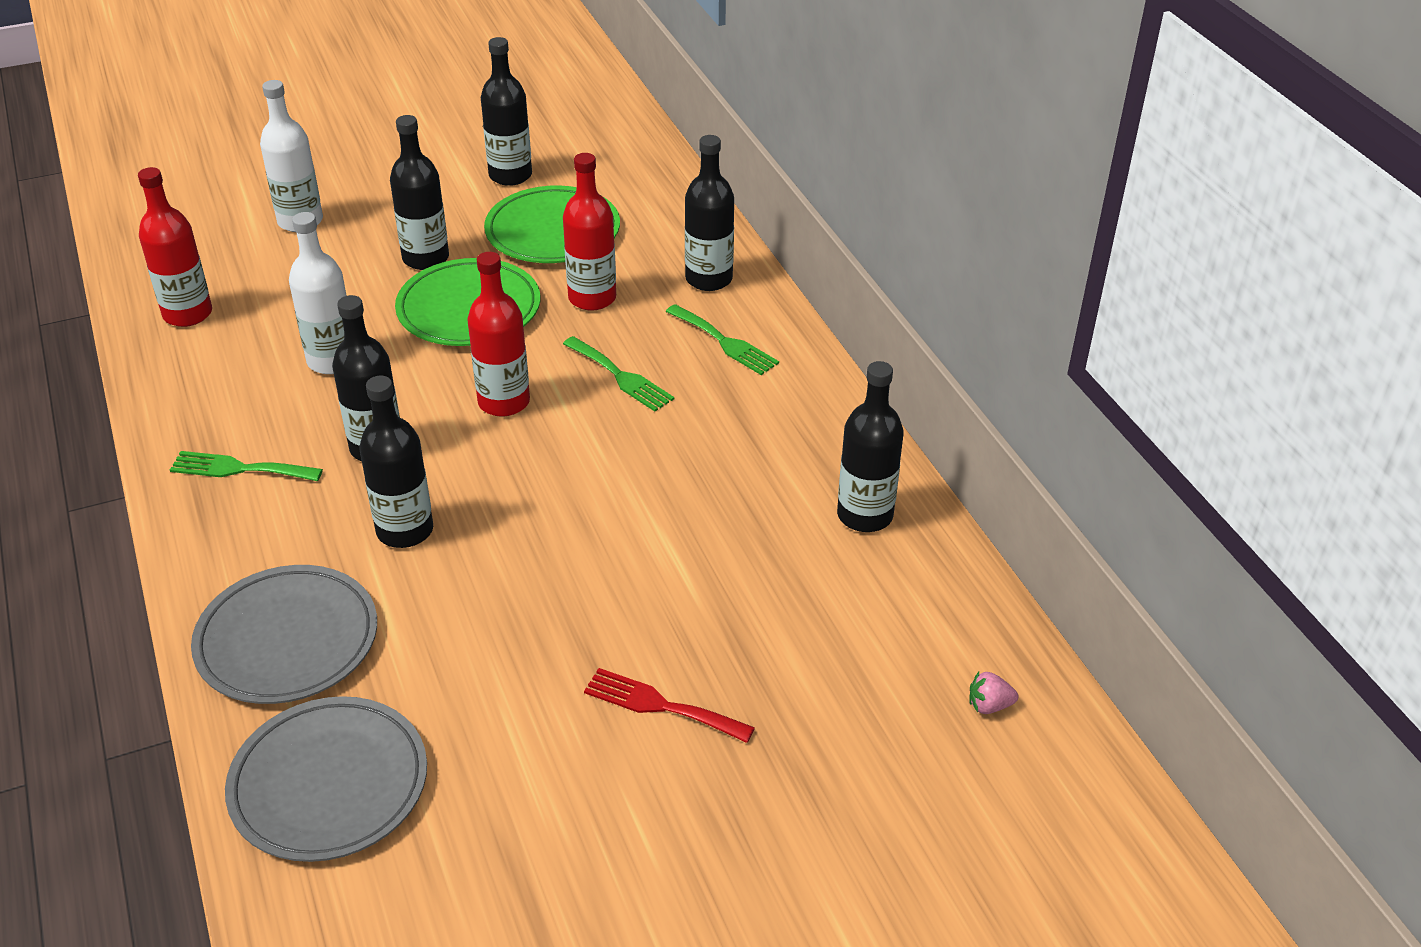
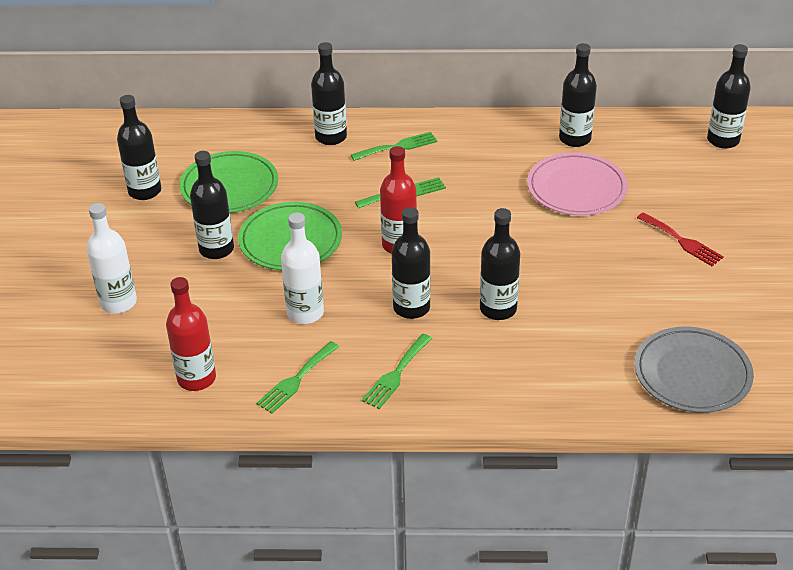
camera: 65 degrees left, 0 degrees up
(205, 389) = (296, 380): none -> green fork
(287, 640) = (571, 374): grey plate -> none
(592, 298) = (317, 187): red bottle -> none
(661, 705) = (682, 241): red fork -> red fork turned 90 degrees counterclockwise
(732, 547) = (576, 189): none -> pink plate
(989, 705) = (723, 140): pink strawberry -> black bottle

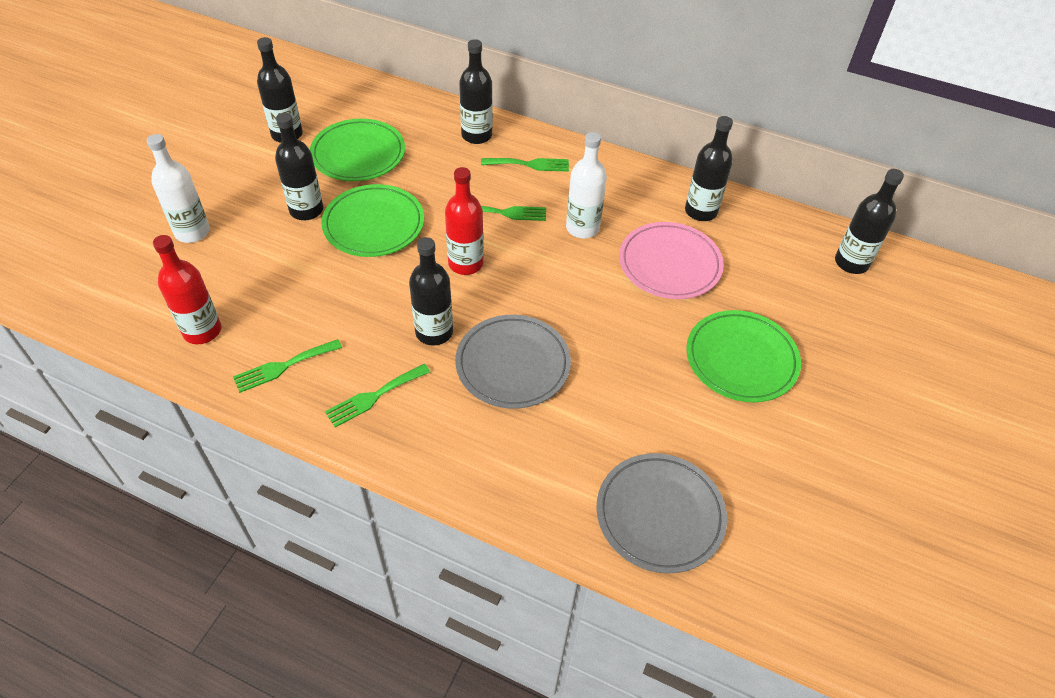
camera: 20 degrees right, 10 degrees up
(305, 313) = (337, 301): white bottle -> white bottle (582, 228)
(498, 309) = (513, 364): black bottle -> grey plate
(682, 241) = (741, 359): red fork -> green plate

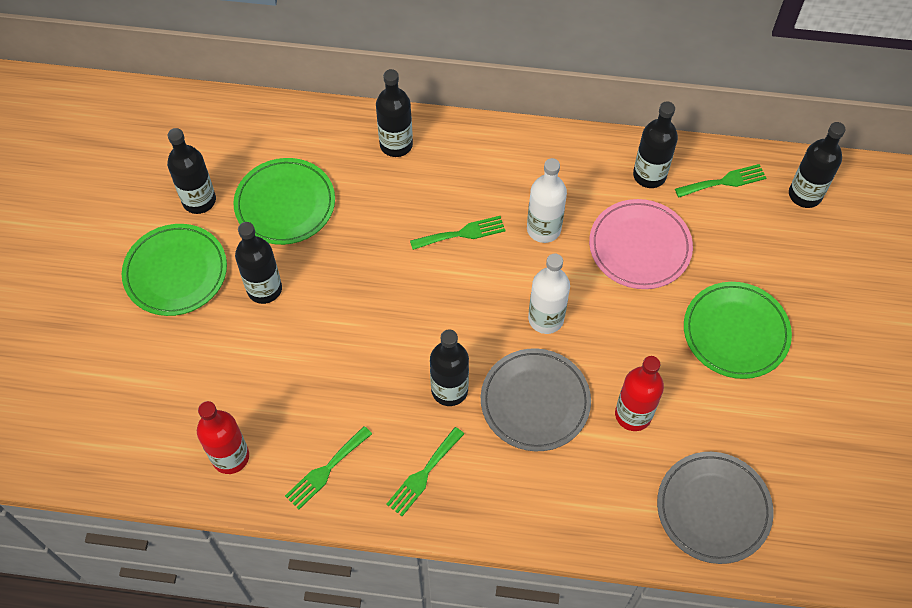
camera: 15 degrees left, 10 degrees up
(192, 232) = (162, 349): white bottle -> white bottle (546, 319)
(374, 224) = (339, 286): green plate -> green plate (176, 272)
(465, 263) = (448, 304): red bottle -> red bottle (633, 414)
(529, 164) = (464, 166): green fork -> green fork (724, 181)

